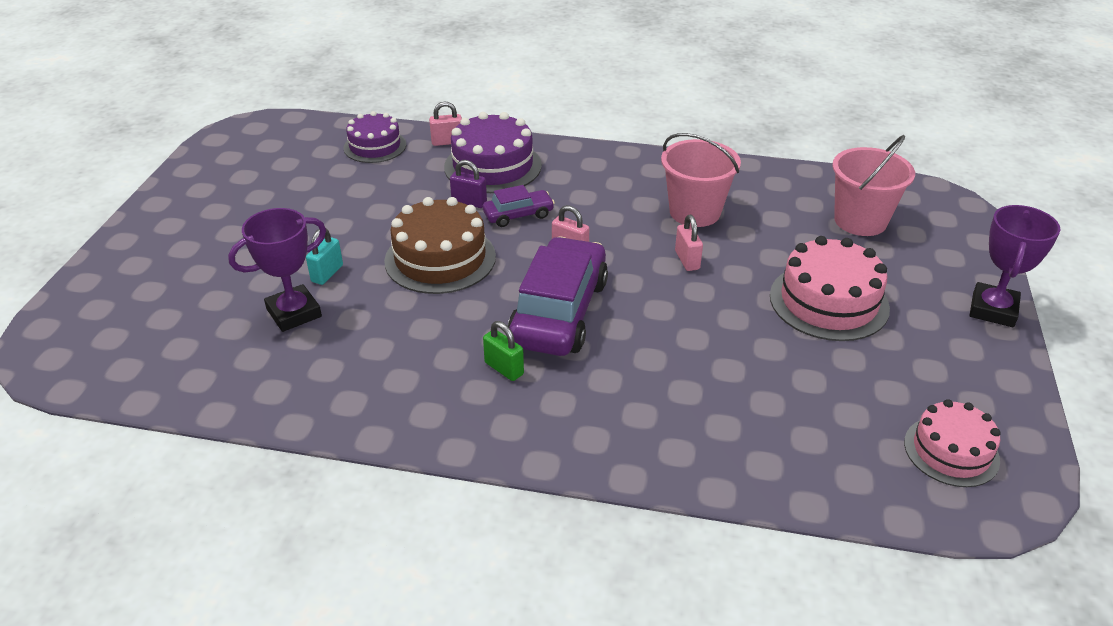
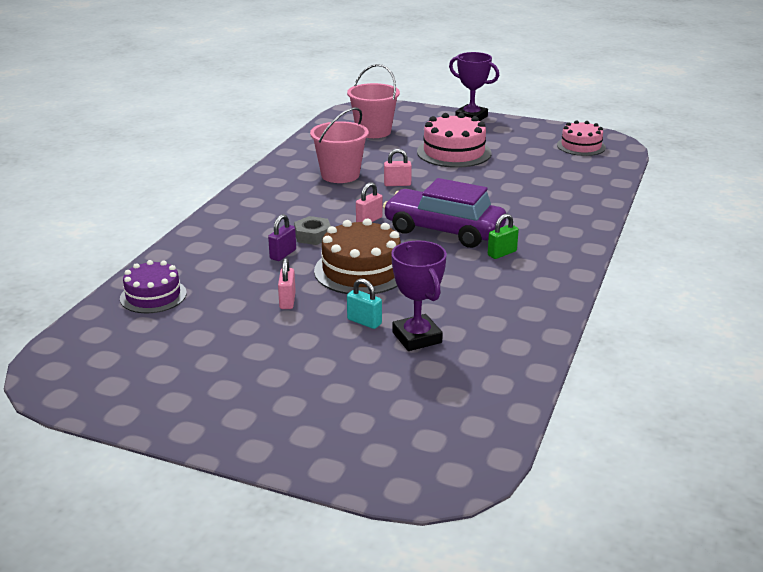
camera: 80 degrees left, 10 degrees down
(447, 142) = (172, 259): pink padlock -> pink padlock (287, 301)
(493, 166) = (230, 241): purple cake -> none
(518, 215) = (313, 235): purple car -> grey nut

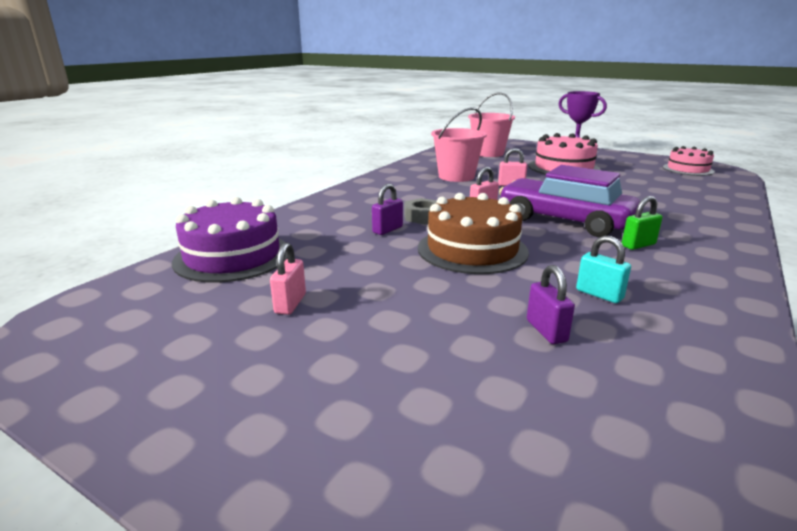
camera: 10 degrees right, 5 degrees down
(153, 296) = (232, 256): purple cake -> purple cake, size x1.52
(287, 301) = (380, 273): pink padlock -> pink padlock (290, 303)
(364, 322) = (473, 304): turquoise padlock -> turquoise padlock (599, 294)
(417, 337) = (546, 331): purple trophy -> purple padlock

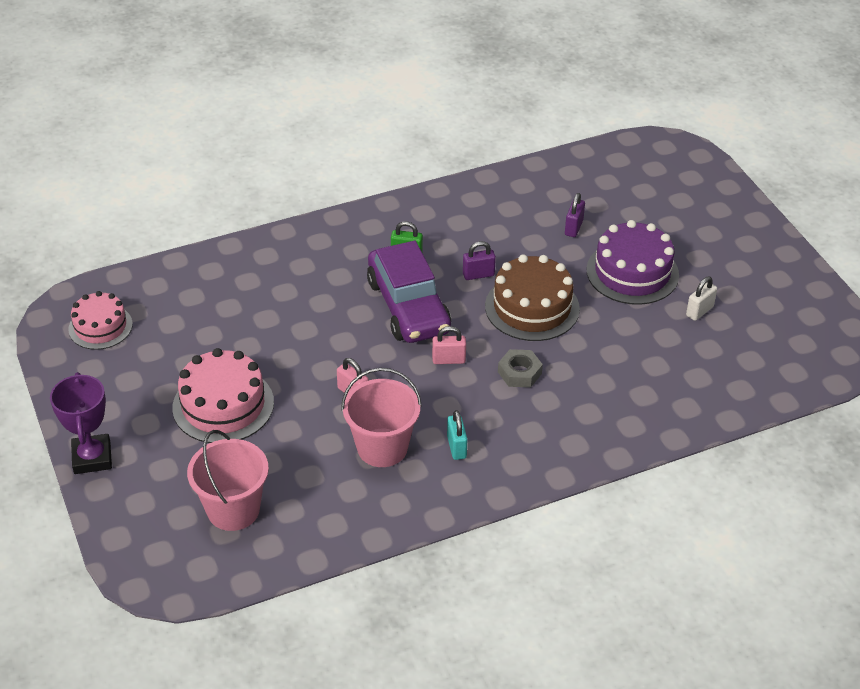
camera: 145 degrees left, 20 degrees up
(232, 256) = (719, 386): purple cake -> purple cake (632, 272)
(290, 303) = (699, 311): pink padlock -> white padlock
(387, 230) = (570, 366): purple padlock -> purple padlock (478, 275)
(599, 294) = (508, 233): turquoise padlock -> turquoise padlock (456, 447)

